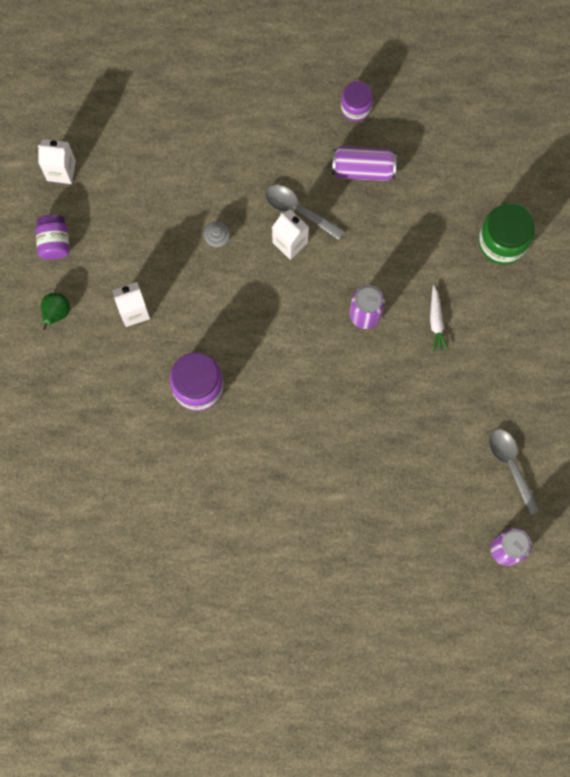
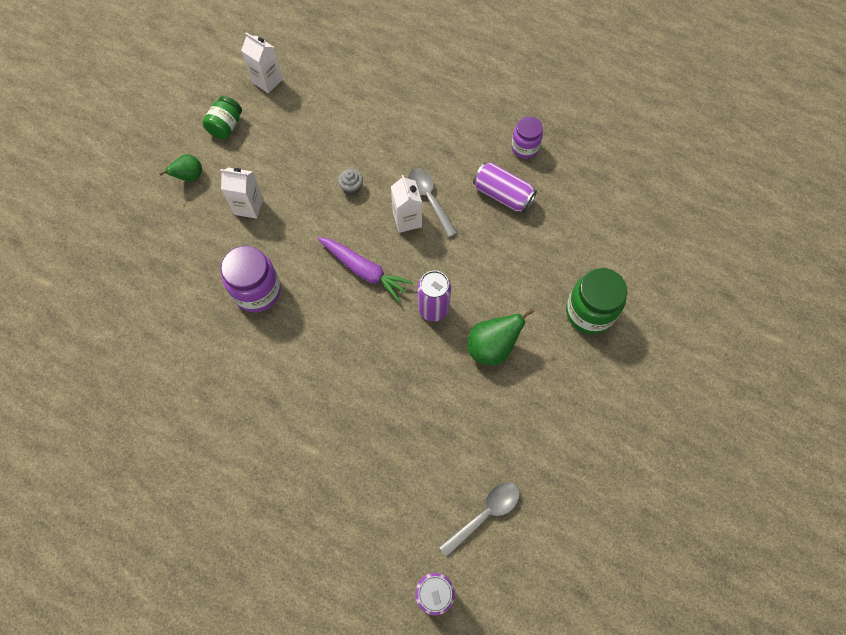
camera: 30 degrees right, 10 degrees down
(54, 242) = (226, 126): purple jar -> green jar
(282, 313) = (364, 271): none -> purple carrot
(436, 321) = (491, 347): white carrot -> green pear
(511, 465) = (485, 514): grey spoon -> grey spoon turned 45 degrees clockwise

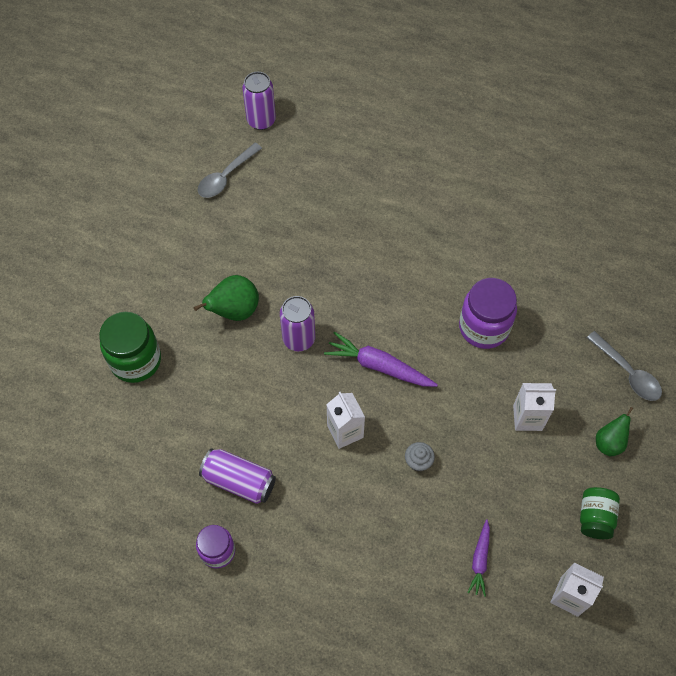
camera: 170 degrees right, 5 degrees down
(324, 112) = (480, 560): none -> purple carrot
(429, 199) = (324, 461): grey spoon -> grey spoon (627, 373)

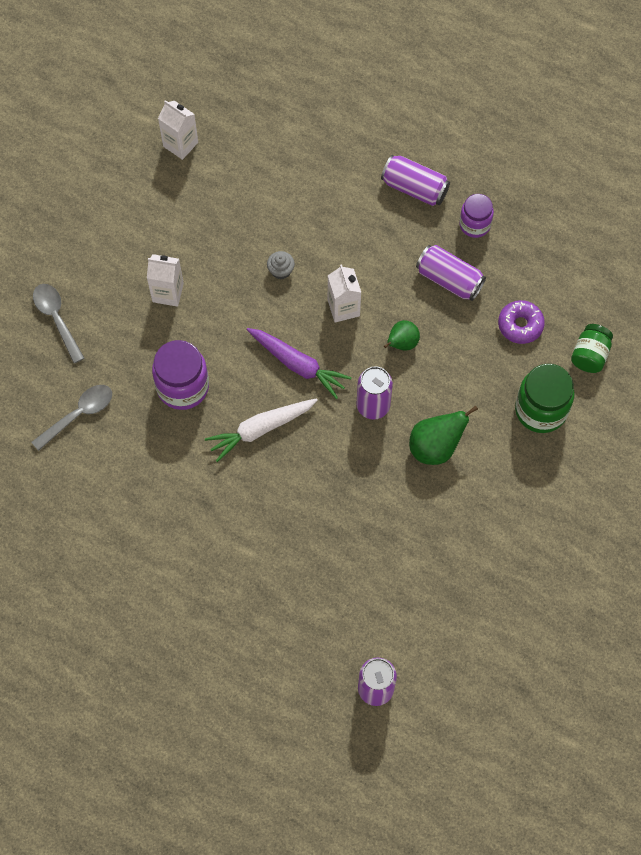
camera: 170 degrees left, 5 degrees up
(160, 443) = (520, 325): none -> purple donut
(226, 177) = (427, 614): grey spoon -> grey spoon (79, 414)
(290, 586) = (414, 188): none -> purple can
(400, 301) = (260, 429): none -> white carrot
(480, 560) = (247, 182): purple carrot -> none
(595, 517) = (136, 199): green jar -> green jar (589, 355)
(609, 443) = (100, 258): green pear -> green pear (402, 343)

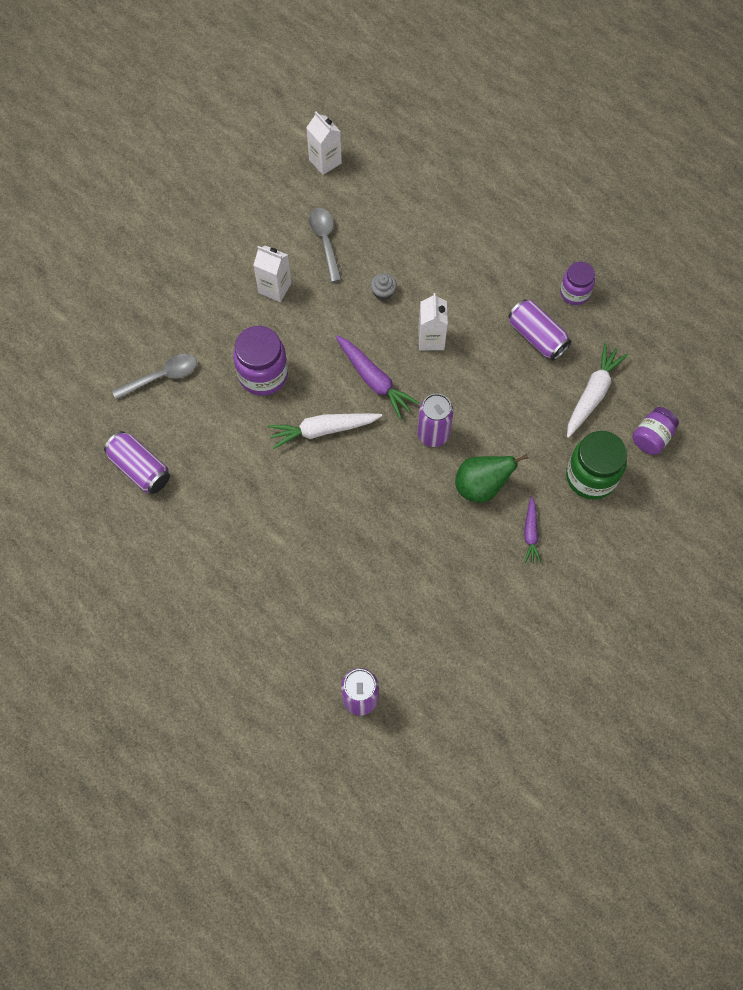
camera: 15 degrees right, 0 degrees up
(56, 319) = (168, 287): grey spoon -> grey spoon (325, 241)
(402, 343) = (476, 384): green pear -> none
(414, 188) = (527, 247): purple can -> purple can (140, 469)
(497, 482) = (530, 533): none -> purple carrot
(520, 325) = (592, 394): purple donut -> white carrot
(589, 355) = (651, 437): green jar -> purple jar

